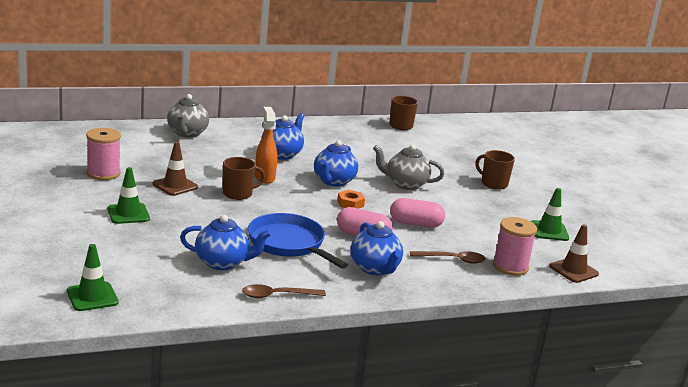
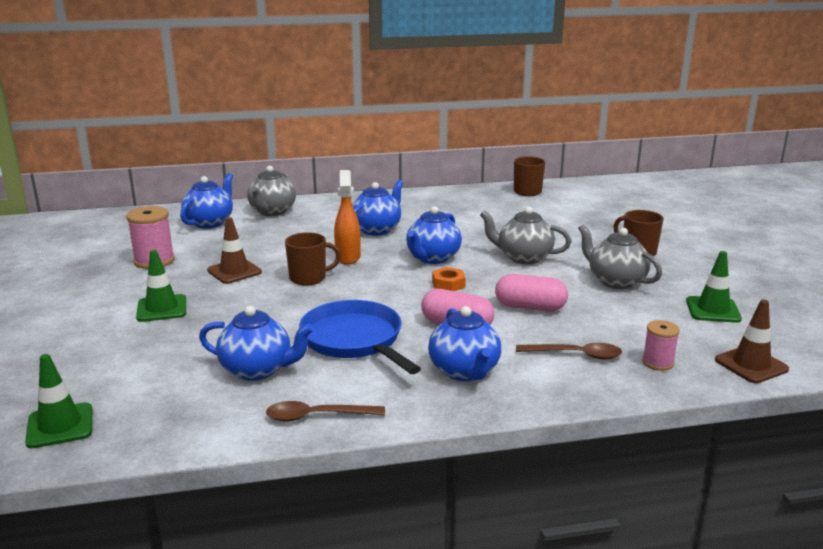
camera: 10 degrees right, 0 degrees up
(136, 141) = (210, 222): none -> blue teapot
(477, 206) = (615, 281): none -> grey teapot
(510, 267) = (658, 362): pink spool -> pink spool, size x0.61

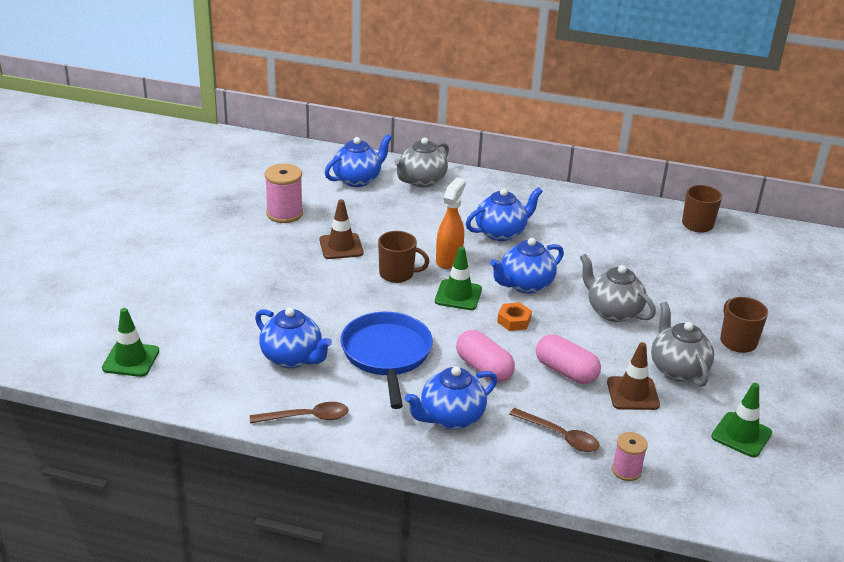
camera: 25 degrees right, 10 degrees up
(162, 308) = (260, 270): green traffic cone -> green traffic cone (458, 295)
(317, 416) = (306, 417): brown spoon -> brown spoon turned 150 degrees clockwise
(464, 371) = (450, 418): blue teapot -> blue teapot turned 45 degrees clockwise
(751, 365) = (712, 505): brown traffic cone -> brown traffic cone (633, 393)

